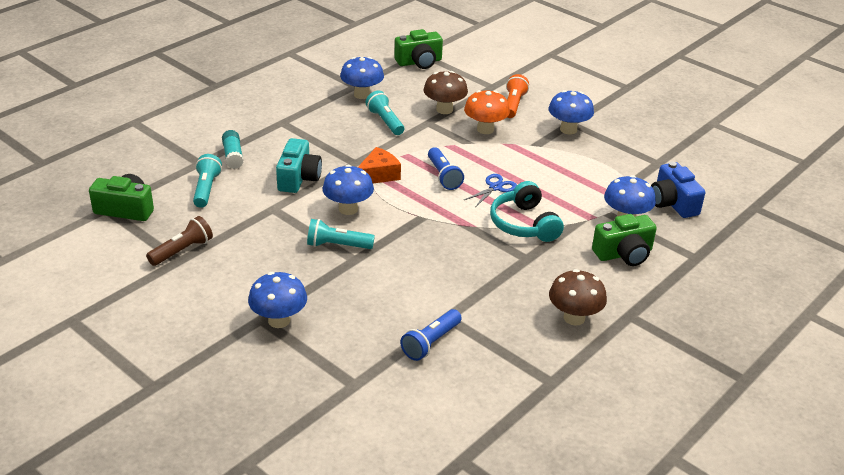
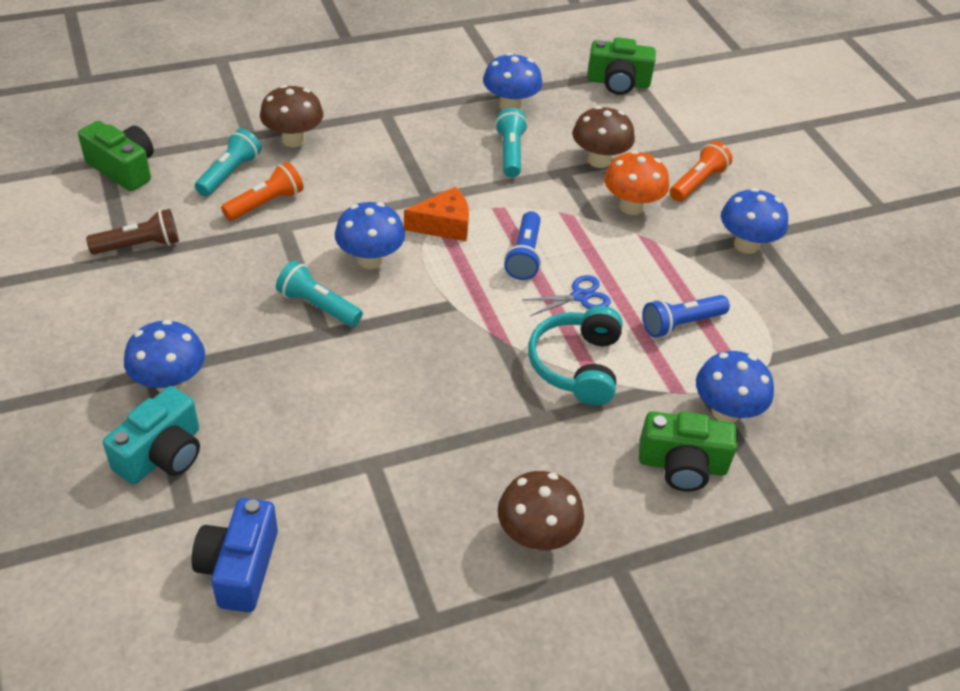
camera: 25 degrees right, 10 degrees up
(233, 156) = (293, 140): turquoise glue stick -> brown mushroom
(248, 199) = (266, 203): none -> orange flashlight
(298, 178) = (344, 196): turquoise camera -> turquoise camera (162, 454)
(431, 343) = (322, 492): blue flashlight -> blue flashlight (681, 324)
(672, 203) = (814, 412): blue camera -> blue camera (239, 567)

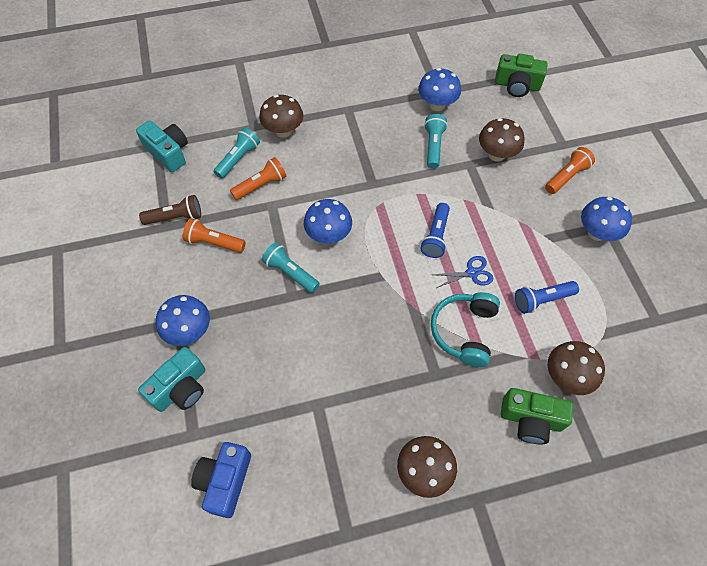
camera: 10 degrees right, 15 degrees up
(123, 169) = (168, 153): green camera -> turquoise camera
(200, 274) = (214, 242): none -> orange flashlight
(443, 225) = (381, 208): orange cheese -> none
(631, 206) = (516, 196): orange mushroom -> none
(725, 411) = (566, 377): blue mushroom -> brown mushroom

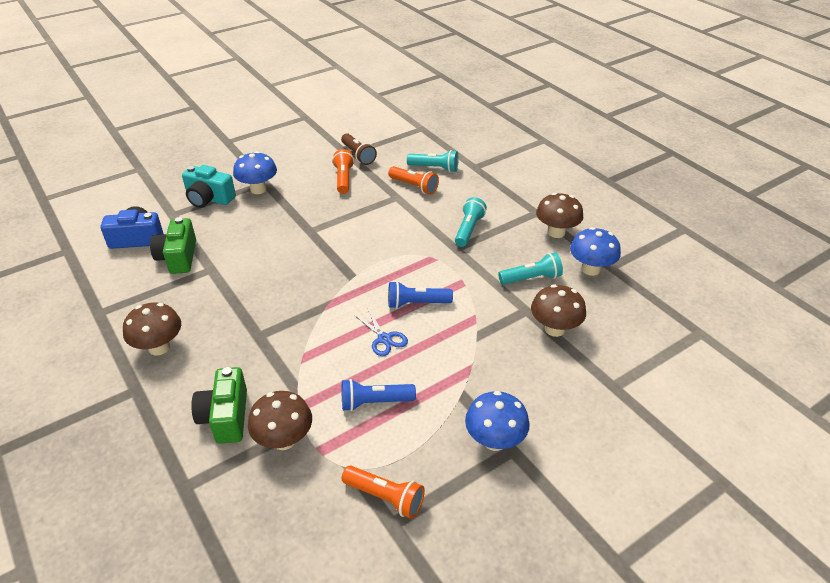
camera: 70 degrees right, 20 degrees down
(168, 153) = (418, 135): turquoise camera -> none
(283, 131) = (481, 183): brown mushroom -> brown mushroom (556, 232)
(290, 272) = (332, 224): turquoise flashlight -> turquoise flashlight (468, 229)
(328, 235) = (381, 235): blue mushroom -> none
(464, 331) = (312, 346): turquoise headphones -> none
(517, 85) = (676, 327): green camera -> green camera (178, 257)
(541, 300) = (374, 402): blue flashlight -> blue flashlight turned 60 degrees counterclockwise
(566, 176) = (564, 397): orange flashlight -> orange flashlight (385, 497)

